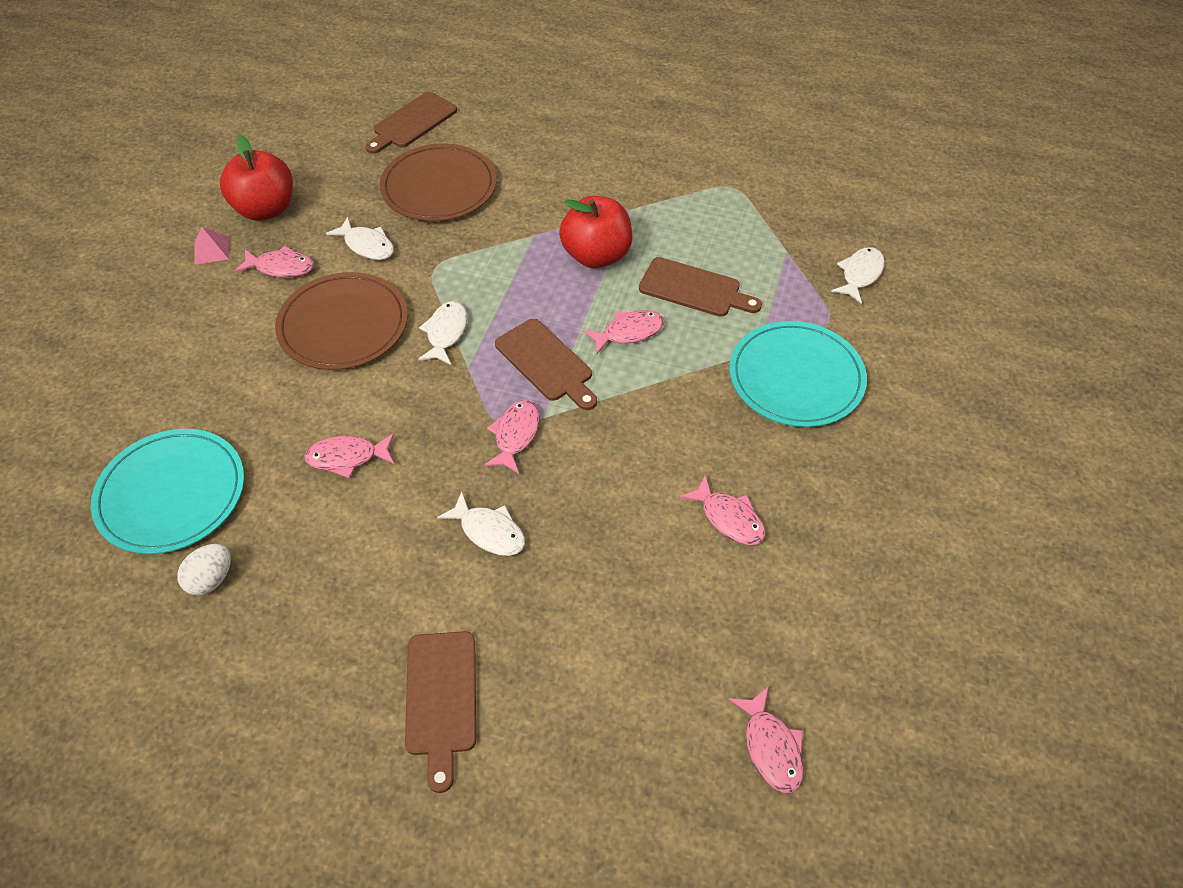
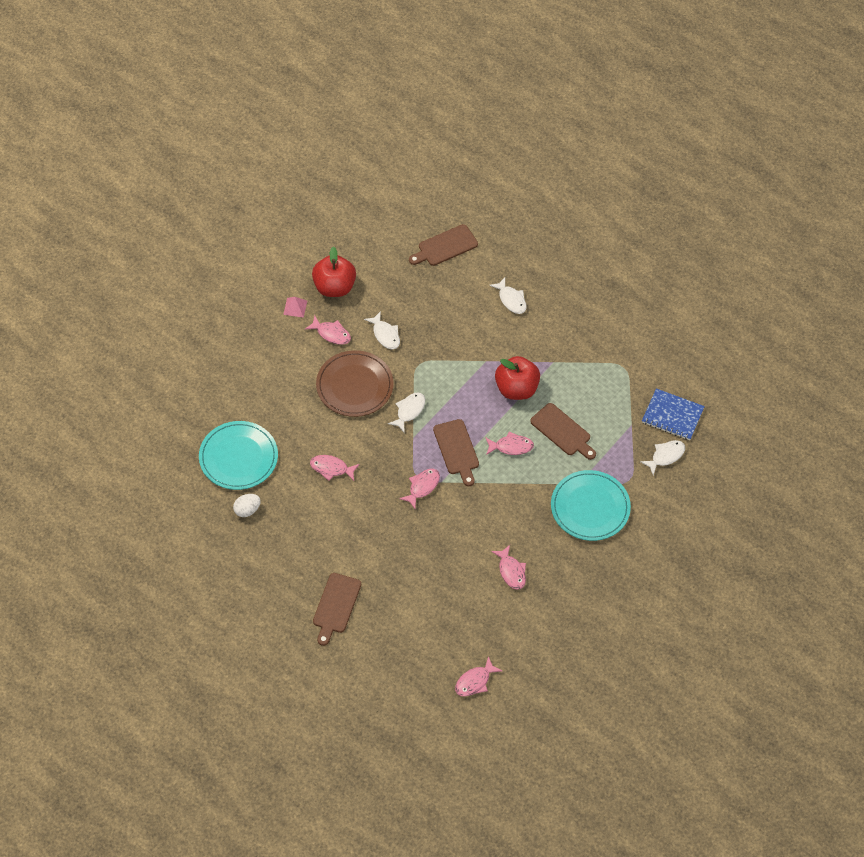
camera: 20 degrees right, 5 degrees up
(439, 187) = (443, 305): brown plate -> none
(489, 531) = (388, 534): white fish -> white fish (511, 300)
(771, 747) = (475, 681): pink fish -> pink fish turned 45 degrees clockwise
(835, 223) = (672, 415): none -> blue notebook

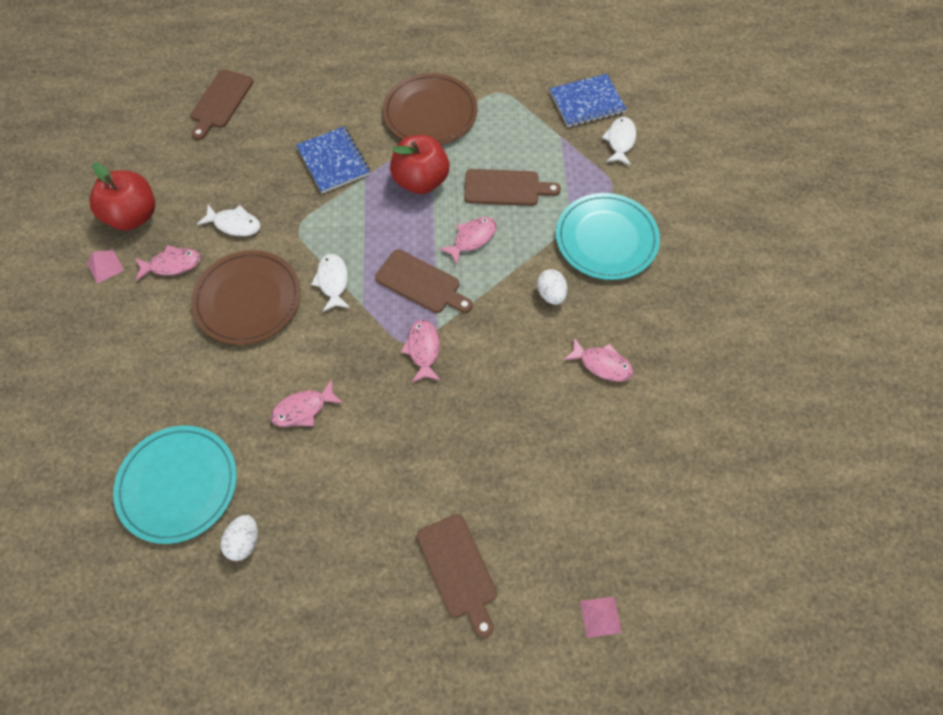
camera: 40 degrees left, 5 degrees up
(383, 682) = (600, 616): none -> pink pyramid
(475, 681) = (693, 521): pink fish -> none
(476, 337) = (333, 161): none -> blue notebook
(511, 300) = (334, 105): white fish -> none
(523, 513) = (551, 294): none -> white egg
(565, 348) = (430, 113): none -> brown plate

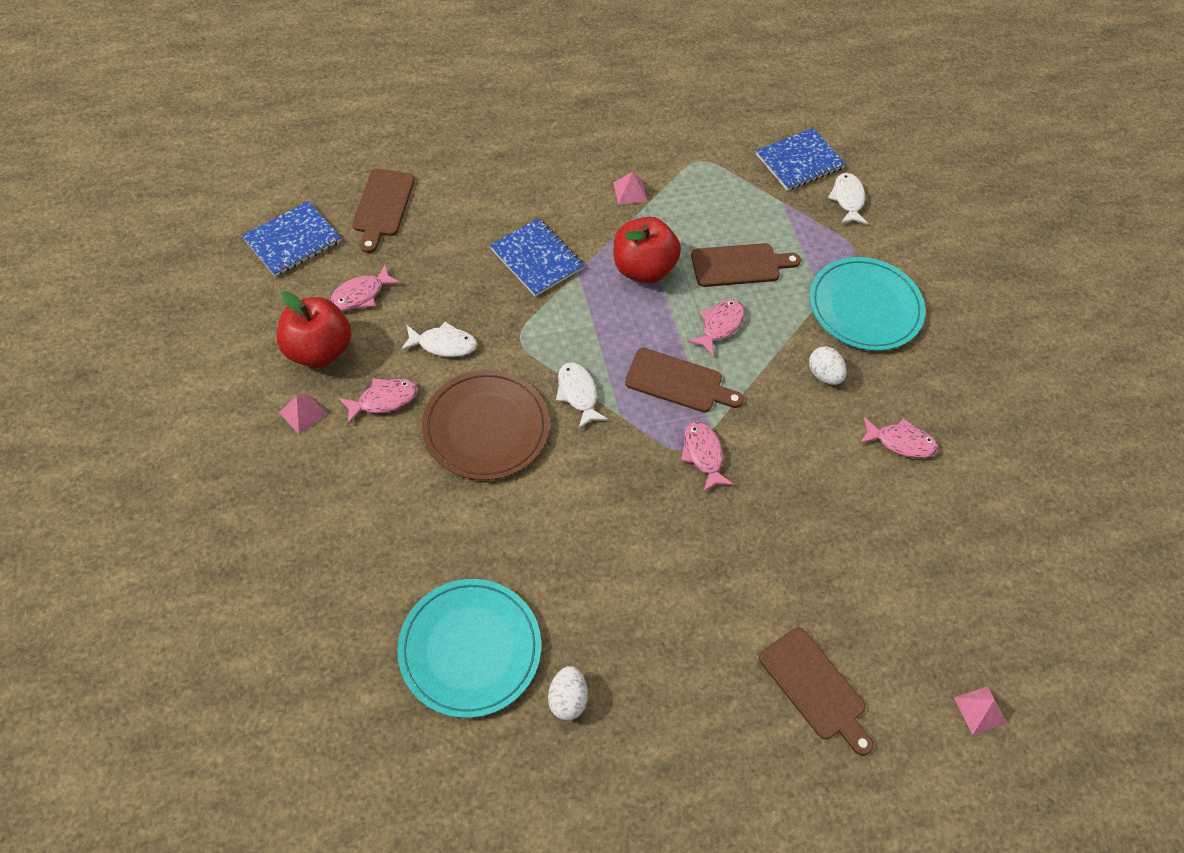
camera: 15 degrees left, 5 degrees down
(140, 122) = (292, 241): none -> blue notebook
(303, 409) = (588, 541): pink fish -> pink fish (361, 294)
(430, 113) = (630, 192): brown plate -> pink pyramid

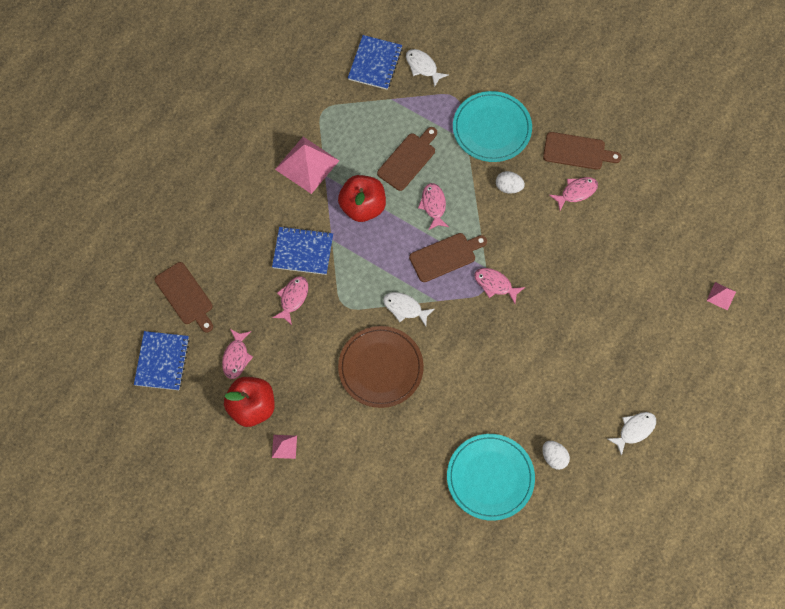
camera: 40 degrees left, 10 degrees up
(384, 400) = (315, 402): pink fish -> pink fish (293, 298)
(443, 344) = (310, 344): white fish -> white fish (634, 430)
(630, 192) = (307, 165): pink pyramid -> pink pyramid, size x2.11
(815, 688) = (648, 351): brown cutting board -> brown cutting board (577, 151)

